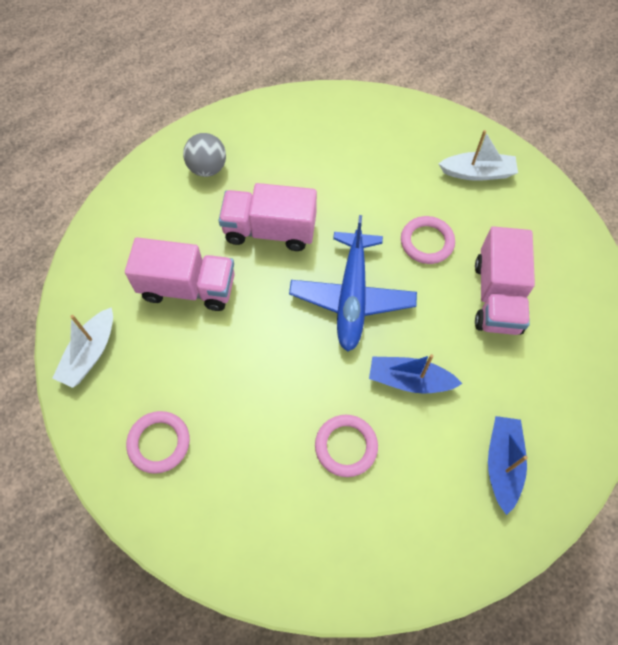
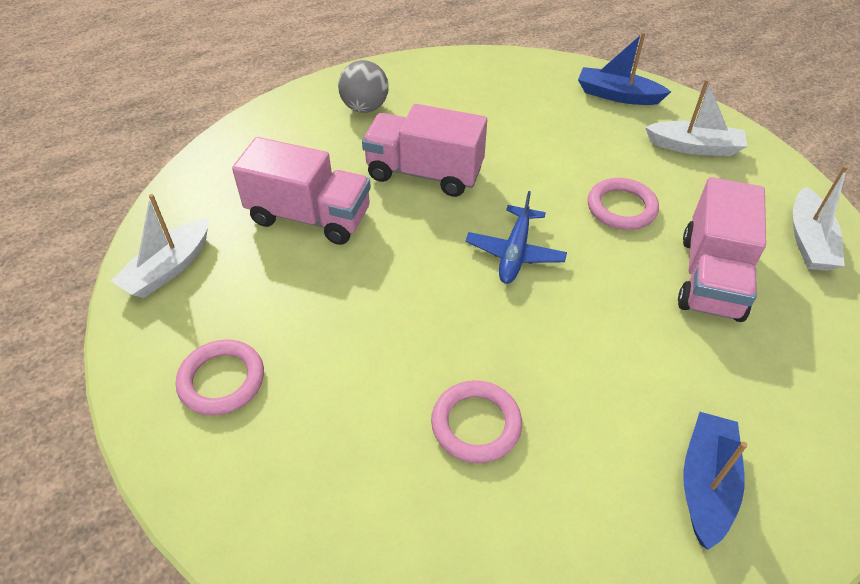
camera: 10 degrees right, 15 degrees down
(352, 297) = (515, 253): blue plane -> blue plane, size x0.61
(409, 380) = (579, 356): blue boat -> blue boat (617, 95)
(565, 252) = (809, 241): none -> white boat

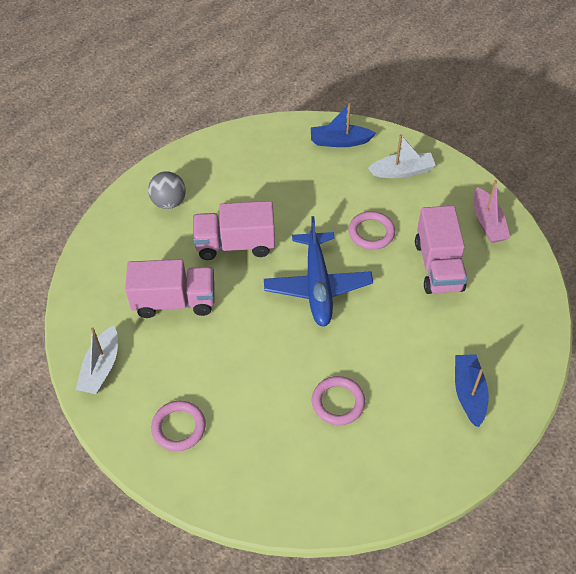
camera: 20 degrees left, 5 degrees up
(515, 253) = (317, 286): blue plane -> blue plane, size x1.64
(809, 241) = (487, 223): white boat -> pink boat

